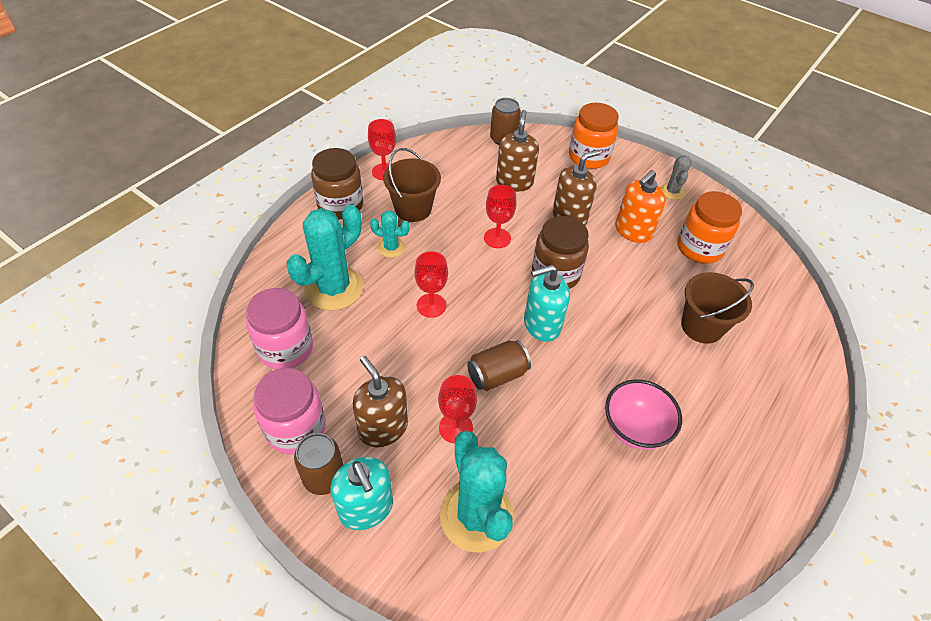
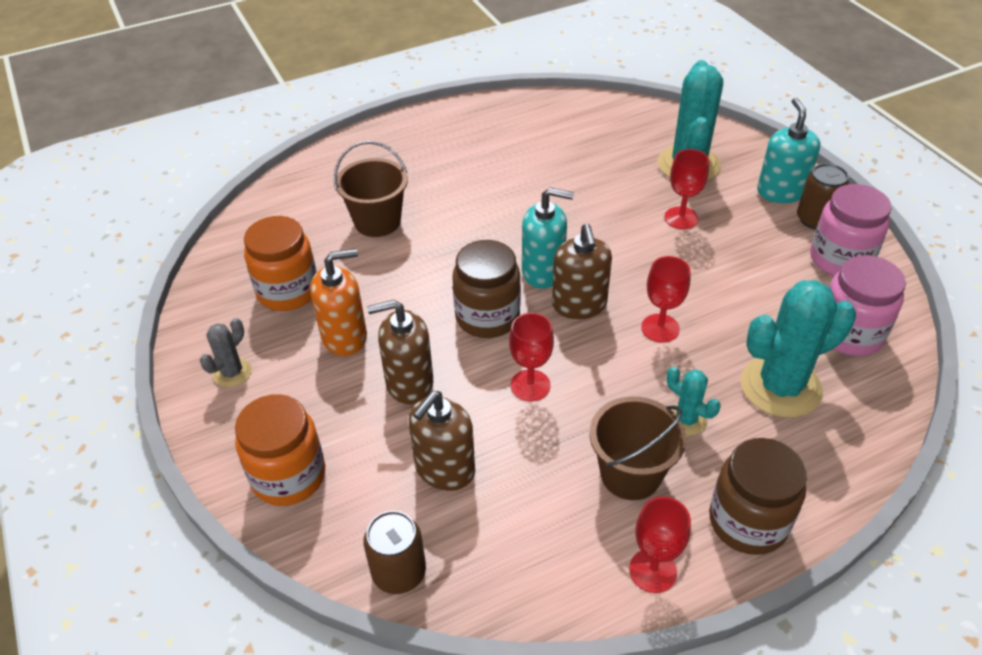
camera: 150 degrees left, 5 degrees down
(383, 428) = (752, 236): brown soap dispenser -> brown soap dispenser (579, 305)
(497, 375) = (619, 244): brown can -> none
(634, 429) = (518, 174): pink bowl -> none

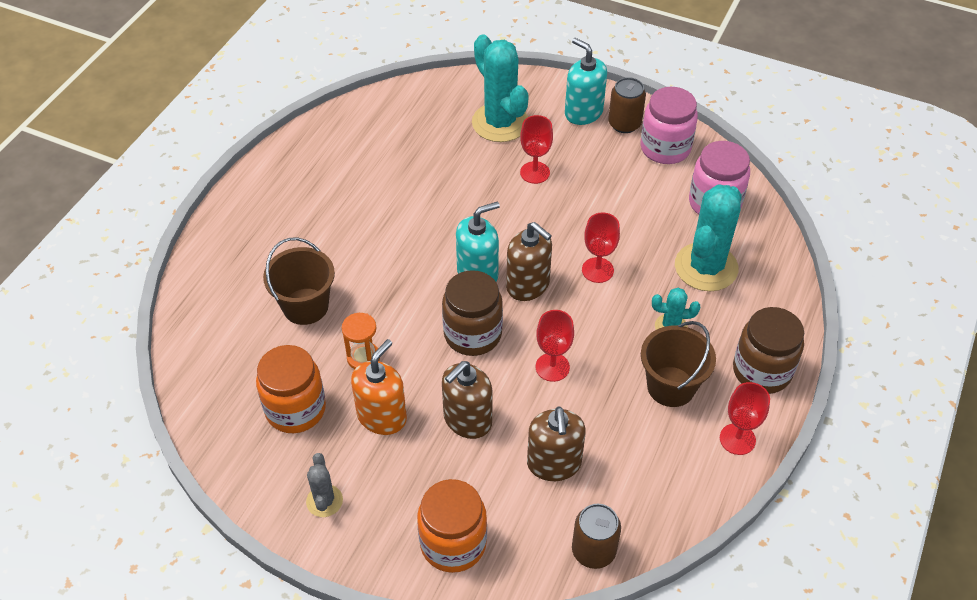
camera: 40 degrees left, 5 degrees up
(379, 283) = (363, 357): none -> orange hourglass

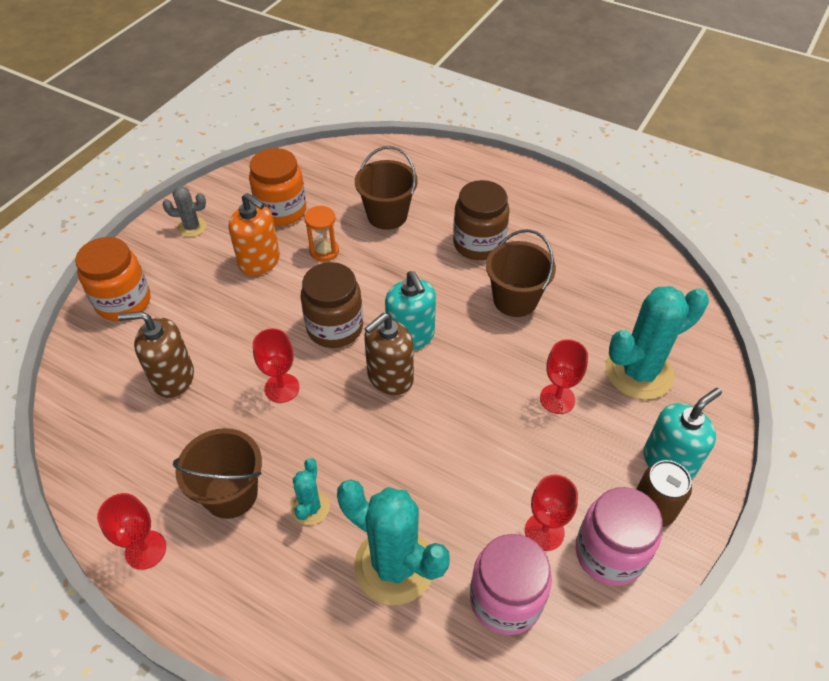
camera: 95 degrees right, 0 degrees up
(425, 199) = (515, 300): none -> brown bucket
(467, 420) = (239, 318): brown soap dispenser -> none
(593, 550) = (75, 398): brown can -> none
(597, 270) = (403, 444): red goblet -> red goblet (544, 532)
(761, 371) = (226, 598): brown jar -> brown jar (478, 244)

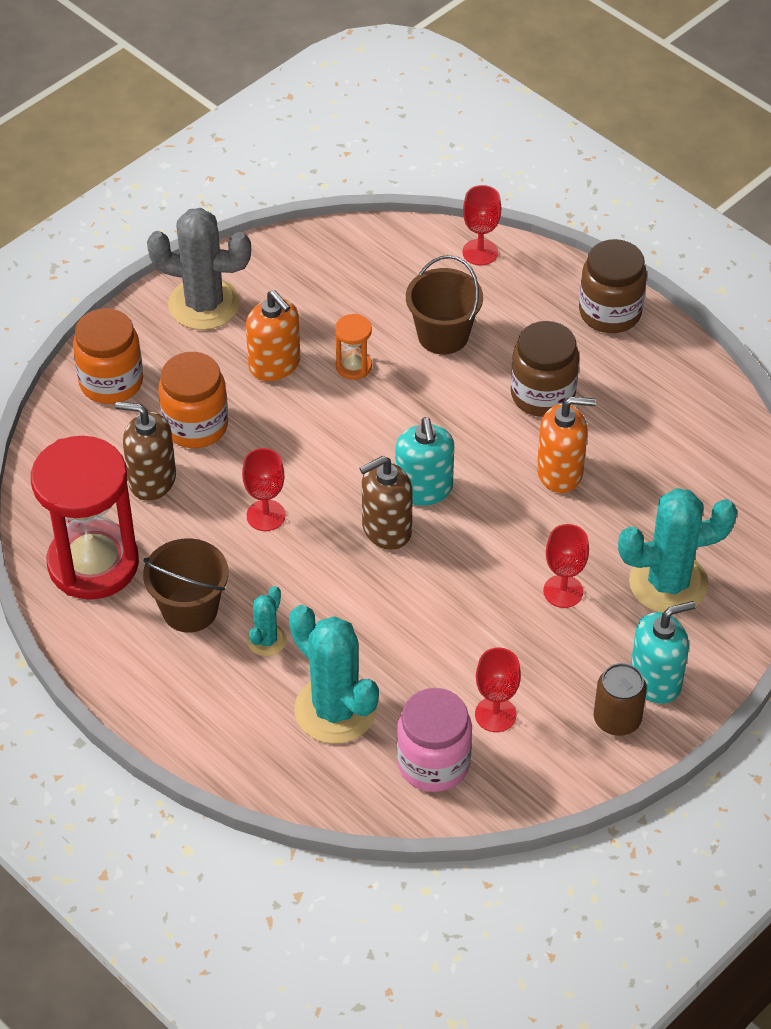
camera: 15 degrees right, 0 degrees up
(130, 469) = (93, 563): none -> red hourglass
(145, 550) = (97, 642): red goblet -> red goblet (480, 252)
(192, 227) = (204, 304): grey cactus -> grey cactus, size x2.01
(281, 211) = (316, 303): orange jar -> orange jar (195, 426)
(335, 328) = (341, 461): brown jar -> brown jar (610, 312)
(515, 300) = (560, 472): brown bucket -> orange soap dispenser
(609, 553) = (553, 748): pink jar -> none

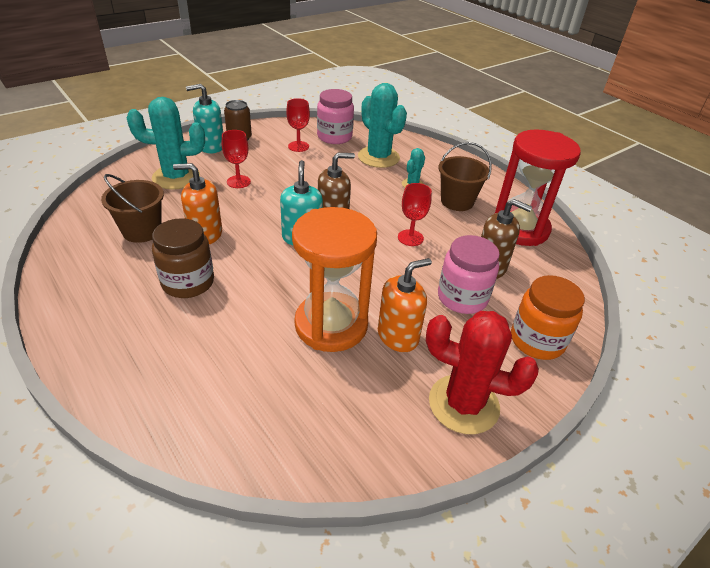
camera: 175 degrees left, 10 degrees down
(195, 426) = (462, 298): orange jar -> pink jar
(204, 304) = (463, 404): grey cactus -> red cactus
(275, 364) = (398, 336): orange soap dispenser -> orange soap dispenser turned 90 degrees clockwise
(353, 366) = (331, 325): orange hourglass -> orange hourglass, size x2.36
(443, 335) = (246, 340): brown bucket -> brown bucket (142, 231)
(480, 252) = (170, 423): red goblet -> none
(610, 312) = (87, 340): brown jar -> none

